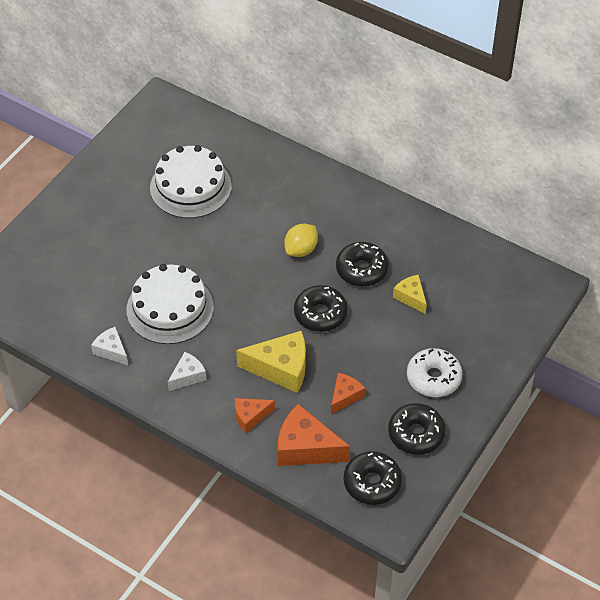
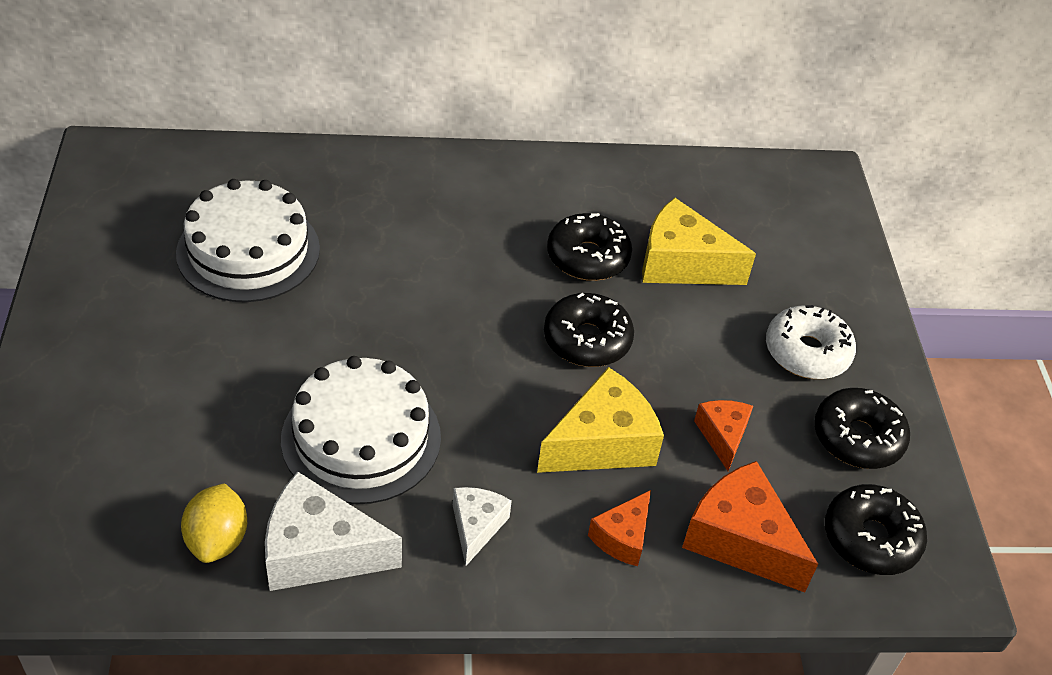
camera: 40 degrees left, 5 degrees down
(111, 351) = (319, 552): white cheese -> white cheese, size x1.75
(301, 250) = (484, 267): yellow lemon -> yellow lemon (217, 540)
(306, 448) = (740, 540): orange cheese -> orange cheese turned 60 degrees clockwise
(411, 297) = (682, 264): yellow cheese -> yellow cheese, size x1.75

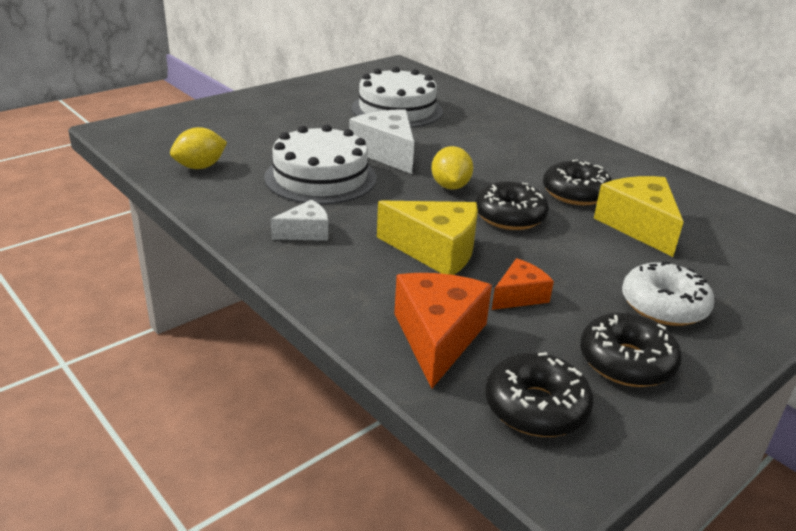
camera: 55 degrees right, 15 degrees down
(319, 552) = (226, 194): white cheese -> white cheese (387, 153)
(486, 340) = (450, 186): none -> yellow lemon
(622, 537) = (369, 286): orange cheese -> none

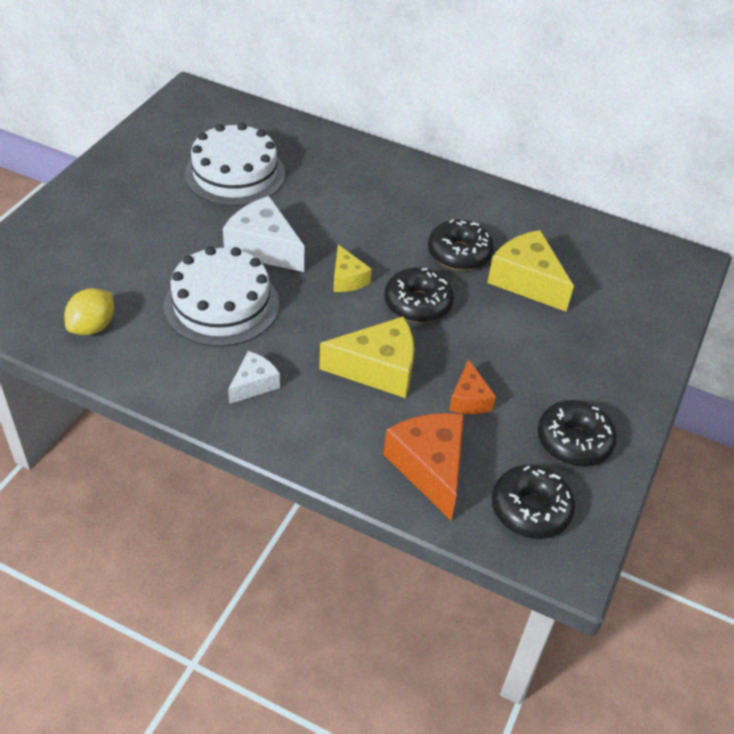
camera: 25 degrees left, 15 degrees up
(450, 186) = (347, 279): yellow lemon -> yellow cheese
(519, 296) = (469, 399): orange cheese -> orange cheese turned 150 degrees clockwise
(663, 305) = (578, 371): white donut -> none

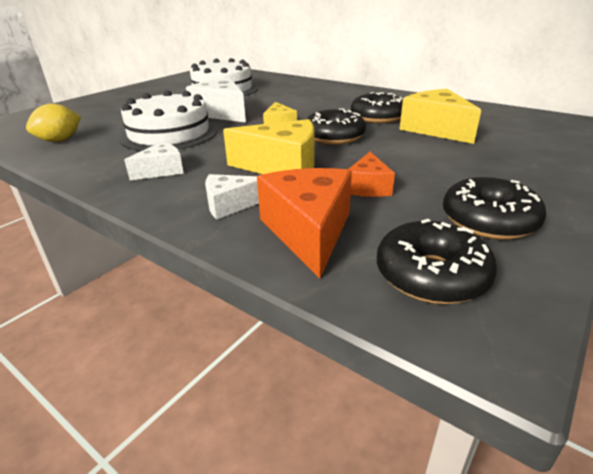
camera: 15 degrees right, 15 degrees down
(349, 437) = (230, 205): none -> white cheese

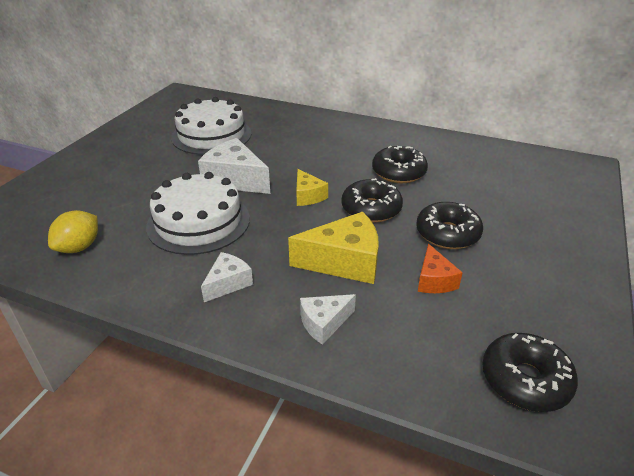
camera: 15 degrees left, 5 degrees up
(308, 231) = (410, 346): orange cheese -> none
(435, 129) = (459, 187): yellow cheese -> none
(488, 221) = (545, 309): black donut -> black donut (447, 234)

